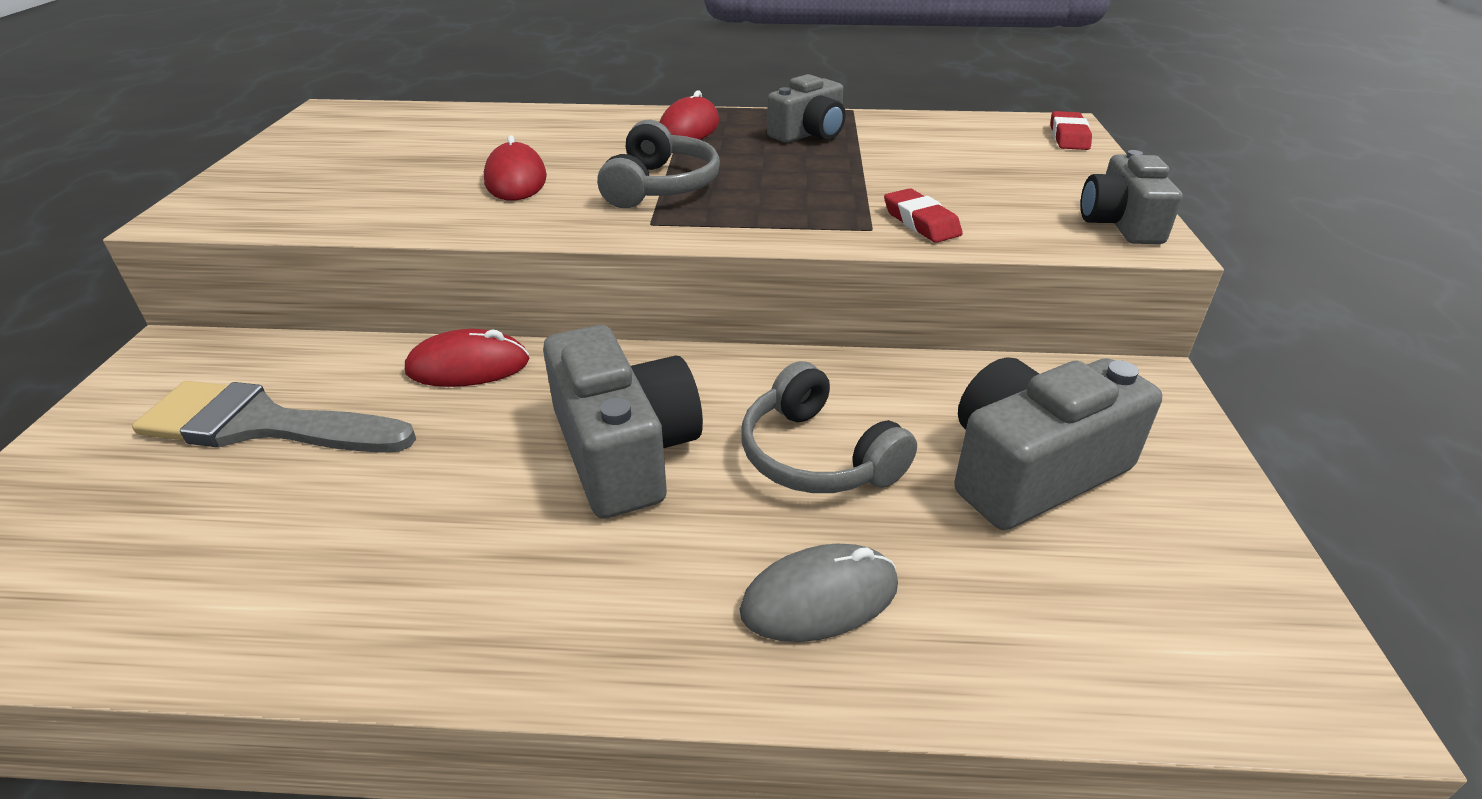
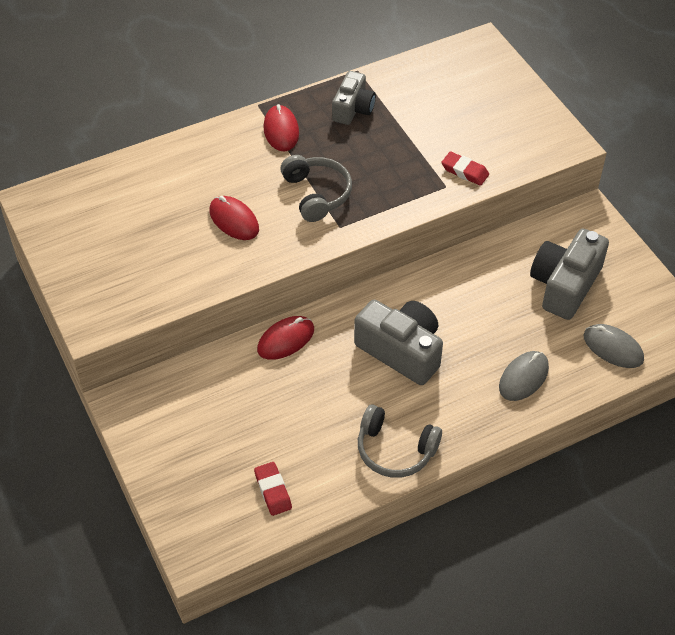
camera: 30 degrees left, 15 degrees up
(263, 424) = (229, 413): grey brush -> none
(816, 456) = (480, 317): grey headphones -> grey headphones (395, 450)
(1068, 137) = (492, 57): red eraser -> red eraser (273, 491)
(1081, 631) = (613, 348): none -> grey mouse
(1120, 223) = (552, 134): grey camera -> none

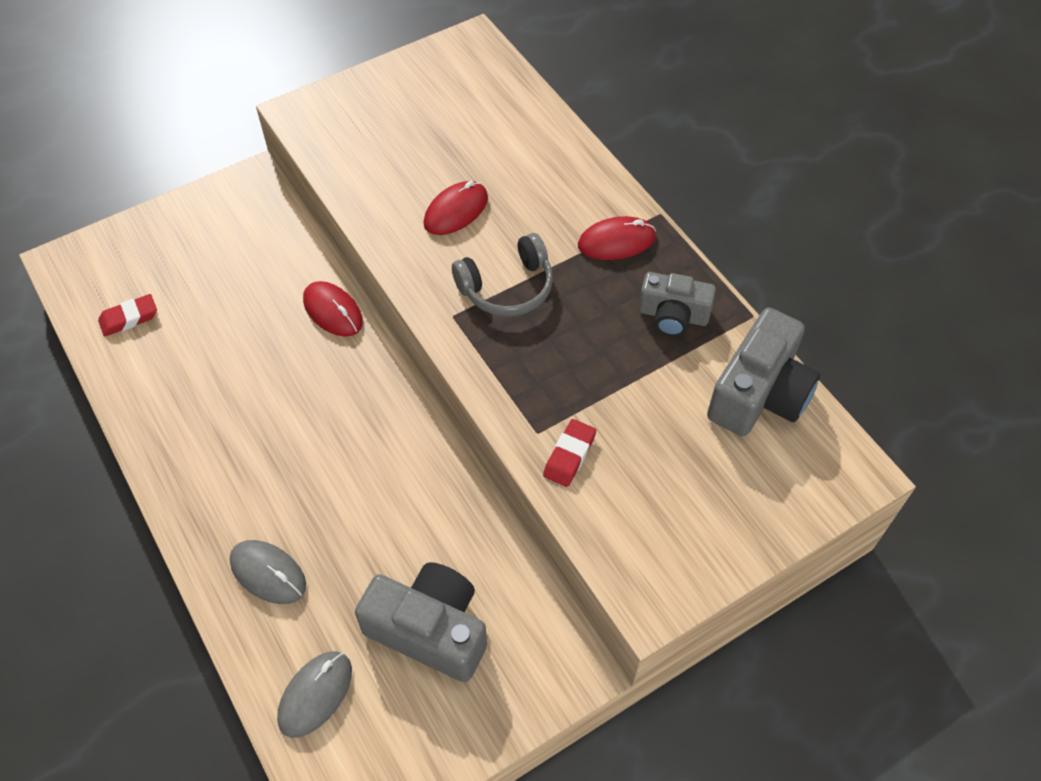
camera: 85 degrees right, 5 degrees up
(395, 450) = (169, 430): grey headphones -> none
(401, 351) = (315, 429): grey camera -> grey camera (759, 393)

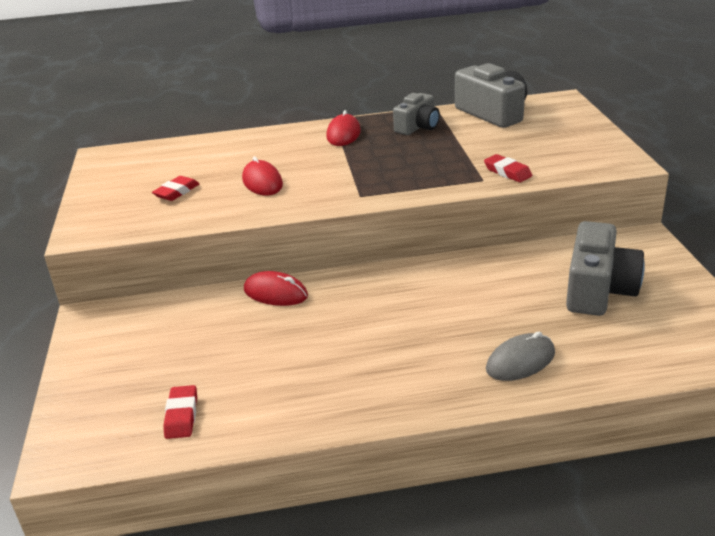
camera: 65 degrees left, 25 degrees down
(315, 694) = (641, 351): grey mouse -> none
(333, 311) = (275, 293): red mouse -> red mouse turned 45 degrees clockwise
(408, 146) = (176, 192): none -> red eraser
(430, 629) = (598, 290): grey camera -> grey camera turned 150 degrees clockwise
(507, 288) = (351, 173): grey headphones -> none

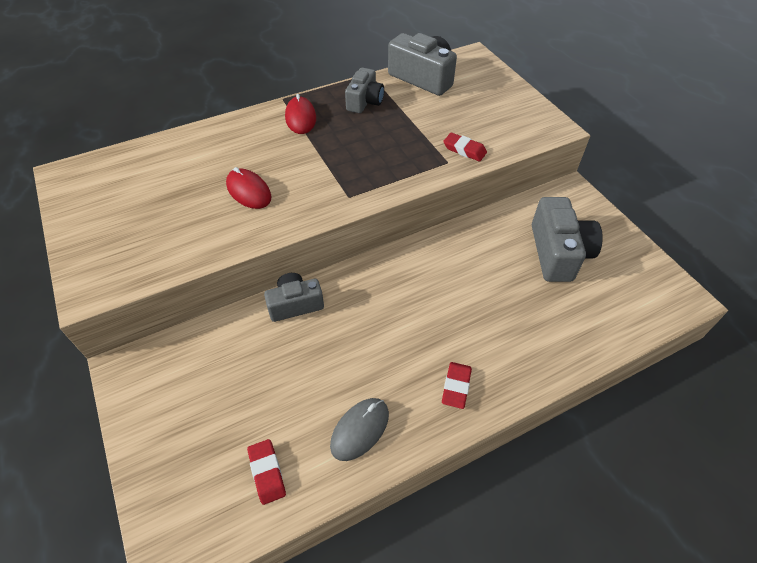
camera: 20 degrees left, 20 degrees up
(176, 192) = (167, 216): red eraser -> red eraser (456, 387)
(275, 293) = (295, 304): red mouse -> grey camera
(520, 361) = (528, 343): grey mouse -> grey mouse (360, 429)

